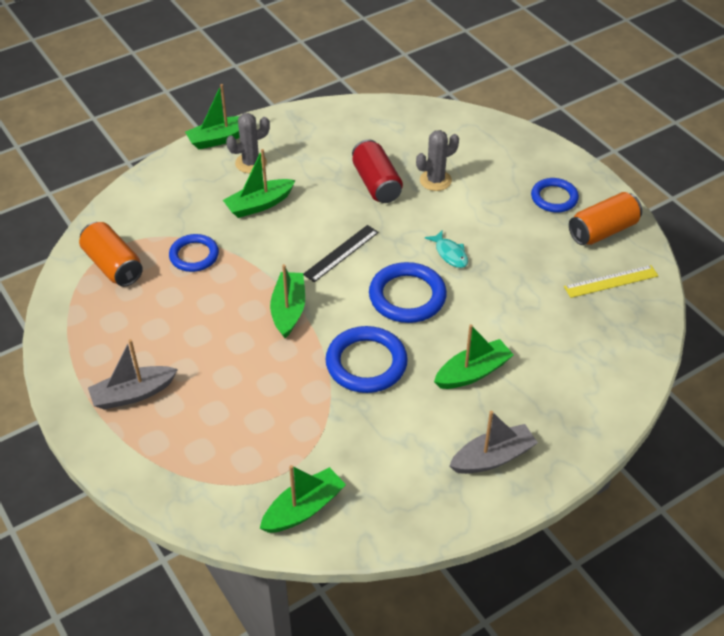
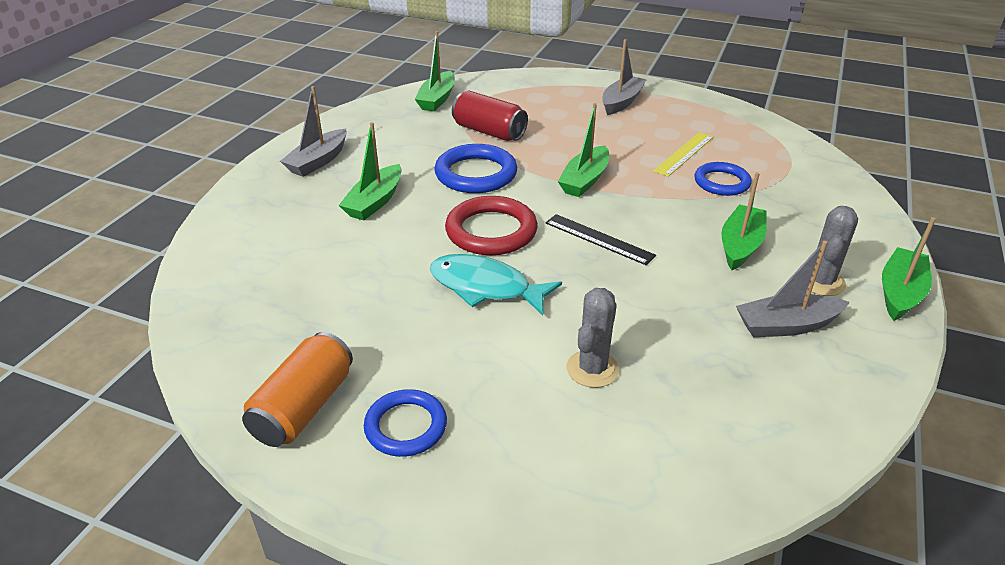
camera: 145 degrees right, 10 degrees down
(113, 265) = (767, 151): orange can -> none
(288, 310) = (585, 180): green boat -> green boat turned 60 degrees clockwise
(307, 153) = (786, 325): none -> grey boat
(341, 253) = (599, 239): black ruler -> black ruler turned 60 degrees counterclockwise
(376, 183) = (657, 327): red can -> red can (489, 132)
(407, 296) = (491, 231): blue ring -> red ring
(450, 254) = (486, 287): turquoise fish -> turquoise fish, size x1.76
(611, 281) = (265, 341): yellow ruler -> yellow ruler (684, 153)

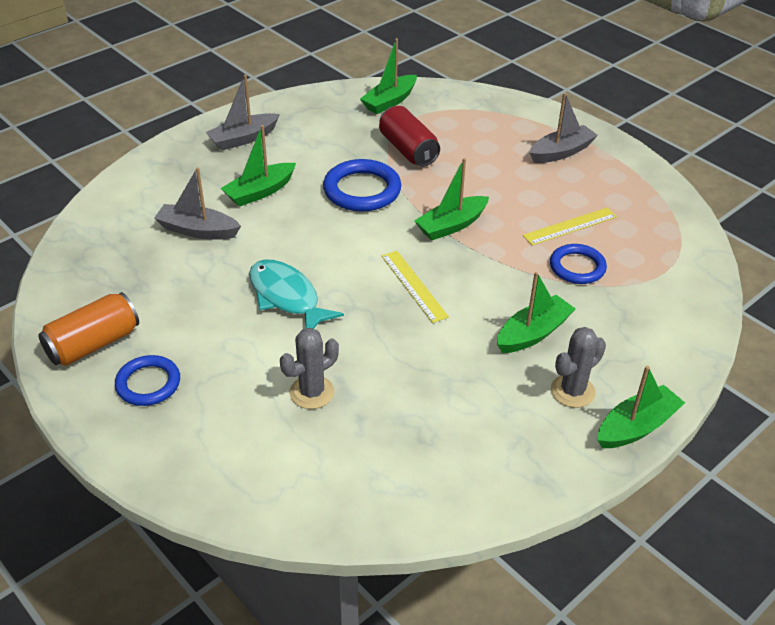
camera: 25 degrees right, 5 degrees up
(491, 231) = (331, 249): red ring -> none
(599, 239) = (413, 286): black ruler -> yellow ruler
(786, 325) = (501, 417): grey boat -> grey boat (197, 230)

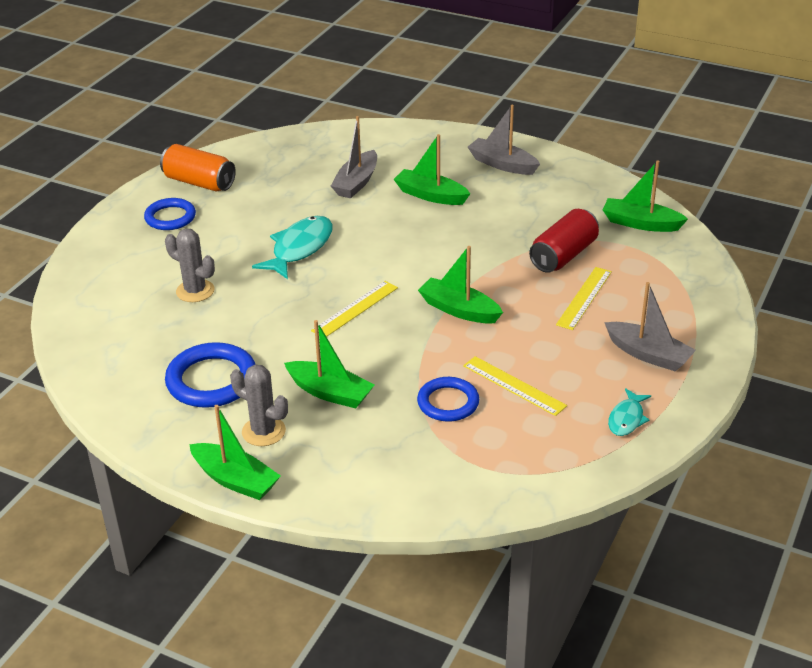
camera: 70 degrees right, 5 degrees down
(197, 230) = (356, 183): grey boat -> grey boat turned 150 degrees counterclockwise
(362, 190) = (475, 246): blue ring -> blue ring (211, 380)
(473, 158) = (584, 298): none -> yellow ruler
(632, 185) = (627, 418): none -> turquoise fish

